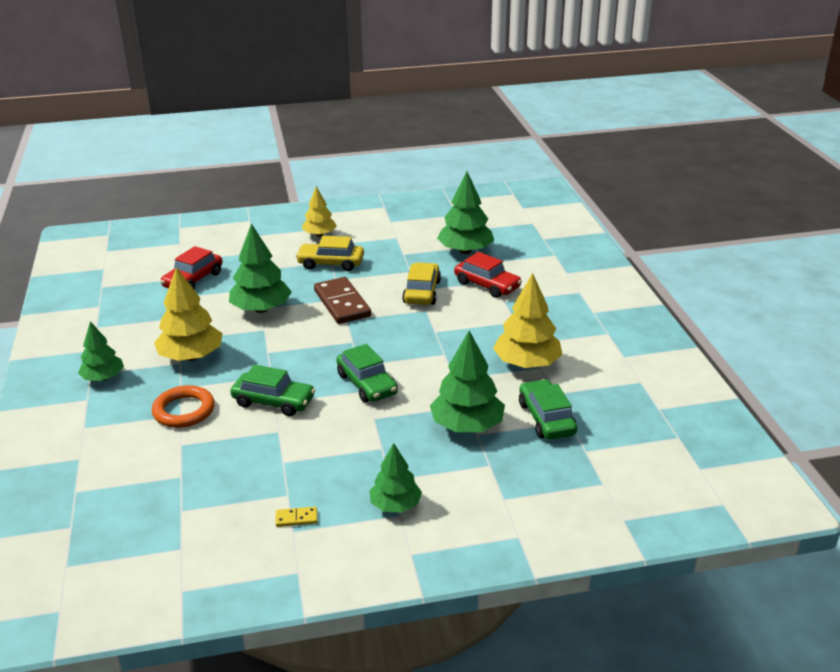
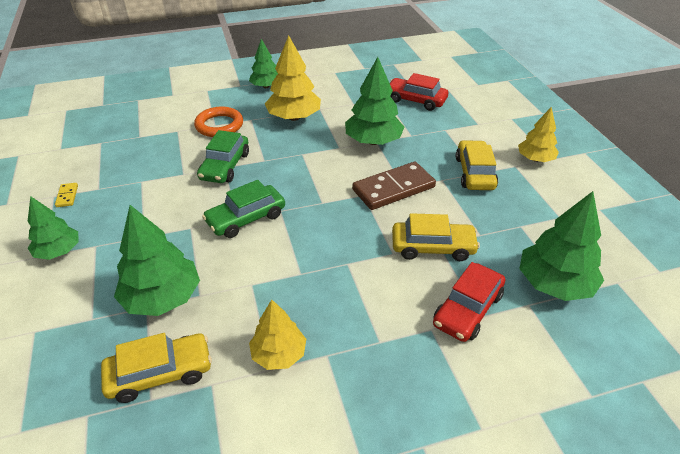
camera: 85 degrees right, 10 degrees up
(527, 364) = (279, 354): yellow tree -> yellow tree, size x0.64
(546, 418) = (160, 373): green car -> yellow car

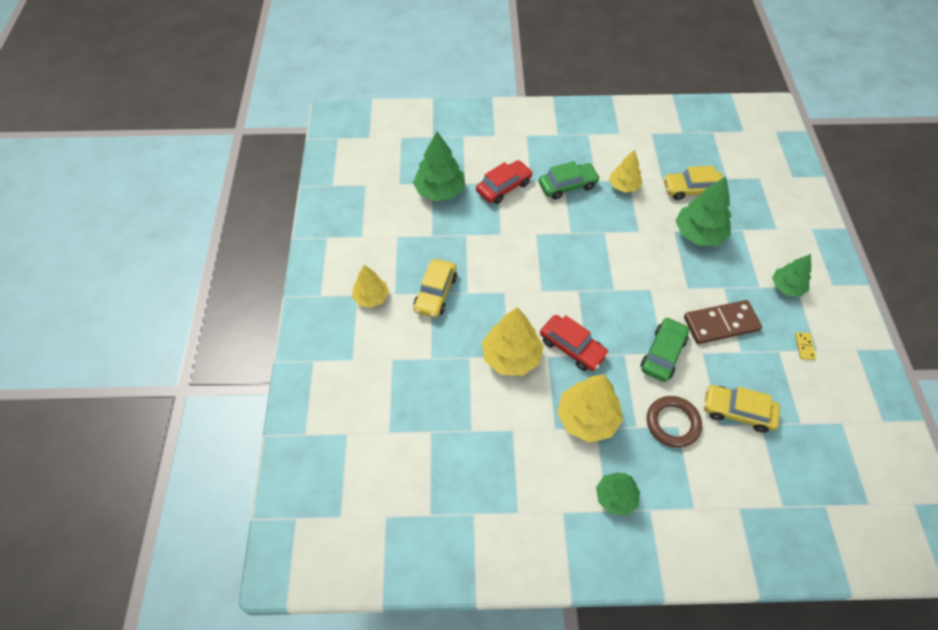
camera: 165 degrees left, 15 degrees up
(219, 125) = (672, 423): orange ring -> brown ring
(246, 218) = (642, 287): green car -> green car (567, 186)
(373, 141) = (511, 357): green tree -> yellow tree
(393, 188) = (513, 291): brown domino -> brown domino (721, 324)
(415, 100) = (438, 418): red car -> red car (572, 347)
(433, 247) = (505, 232): yellow car -> yellow car (737, 411)

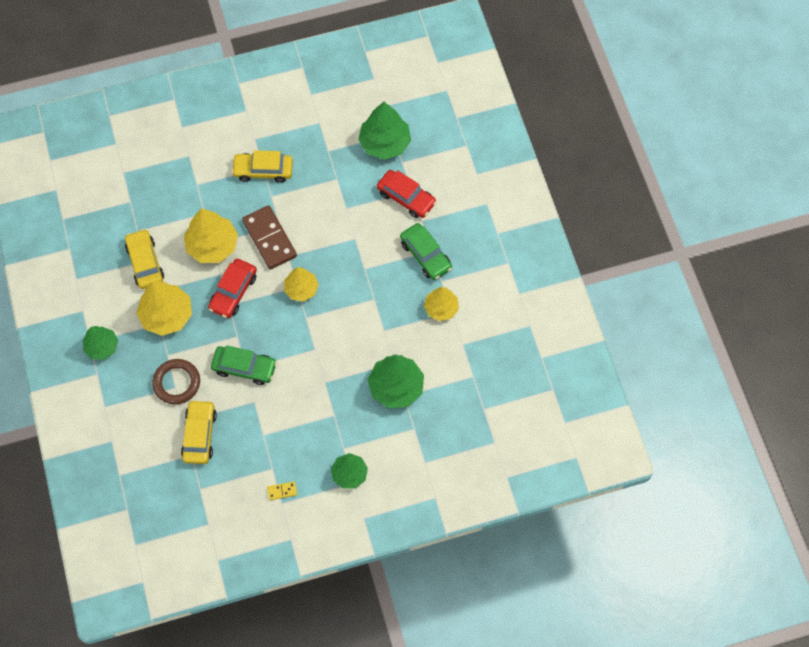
camera: 75 degrees right, 10 degrees up
(371, 297) = (246, 122): yellow tree -> yellow tree (301, 289)
(691, 189) = (456, 374): yellow car -> yellow car (145, 263)
(721, 324) = (290, 415): brown domino -> brown domino (269, 238)

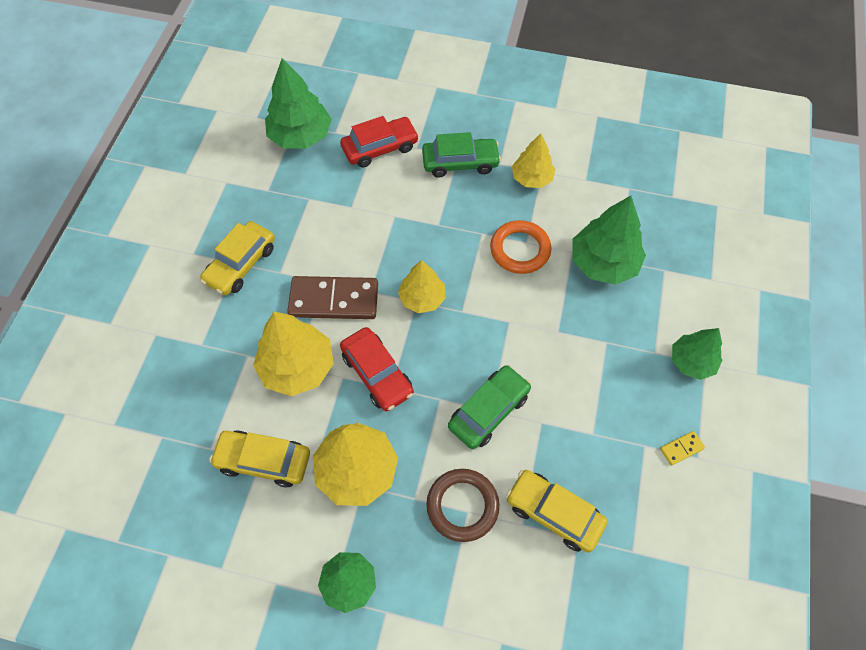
camera: 60 degrees left, 5 degrees down
(282, 491) = (681, 448): yellow domino -> yellow domino turned 45 degrees clockwise
(375, 329) = (520, 249): none -> orange ring

